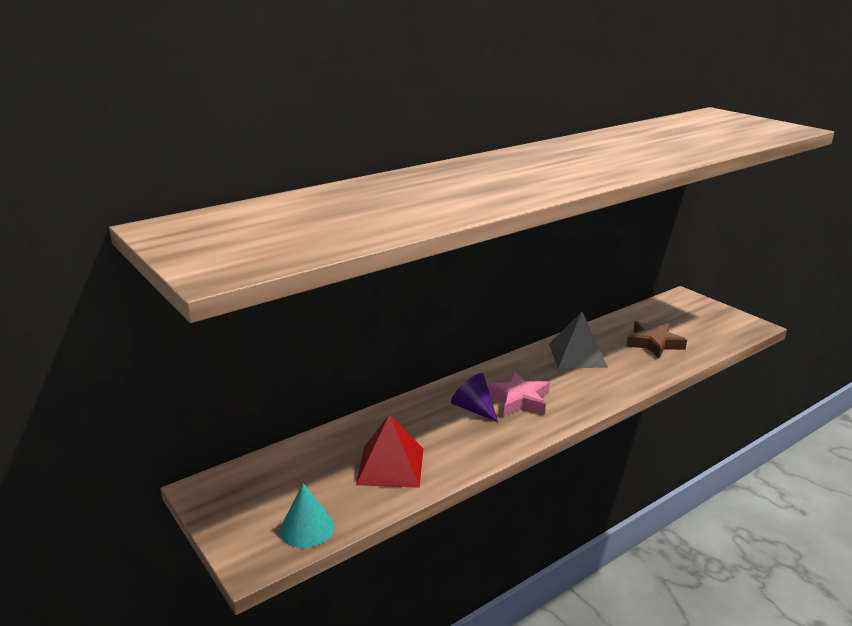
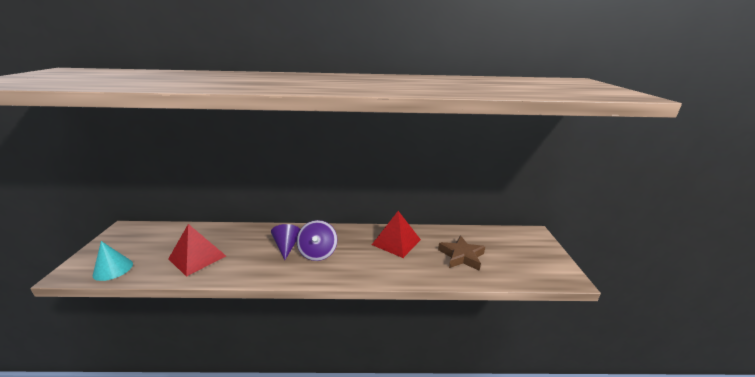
camera: 35 degrees right, 0 degrees up
(519, 399) = (318, 253): pink star -> purple spinning top
(577, 355) = (396, 242): grey pyramid -> red pyramid

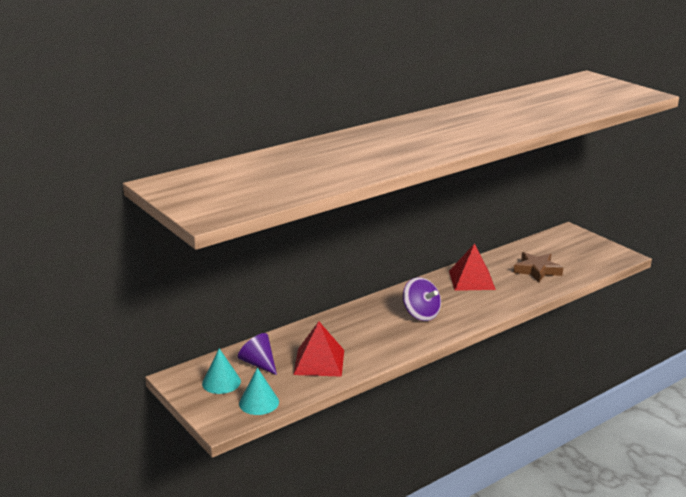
camera: 35 degrees left, 0 degrees up
(131, 243) = (221, 382): none -> turquoise cone
(287, 246) = (384, 321): purple cone -> purple cone (259, 363)

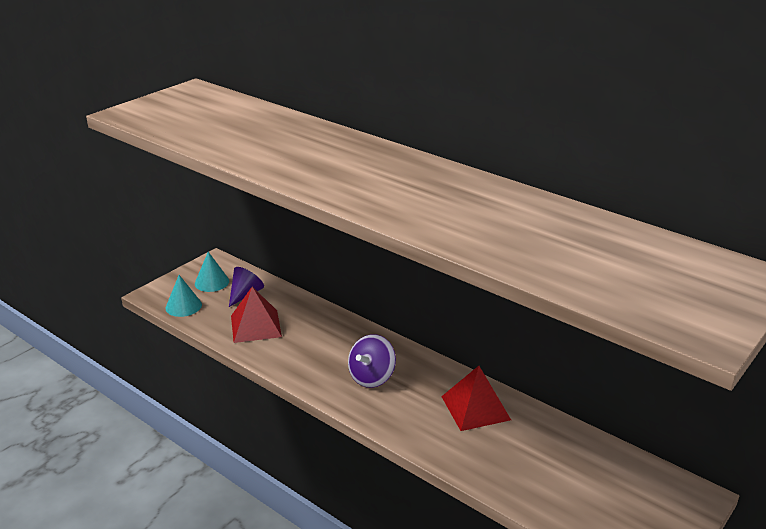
camera: 75 degrees right, 5 degrees up
(537, 270) = (538, 467): brown star -> none

